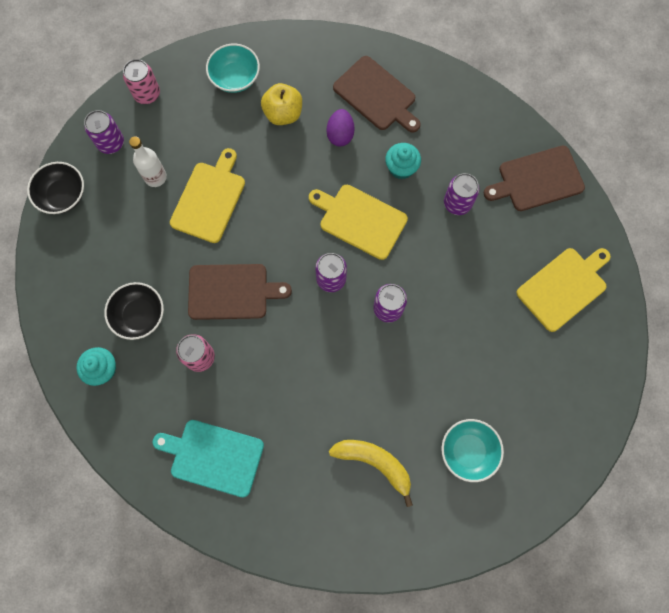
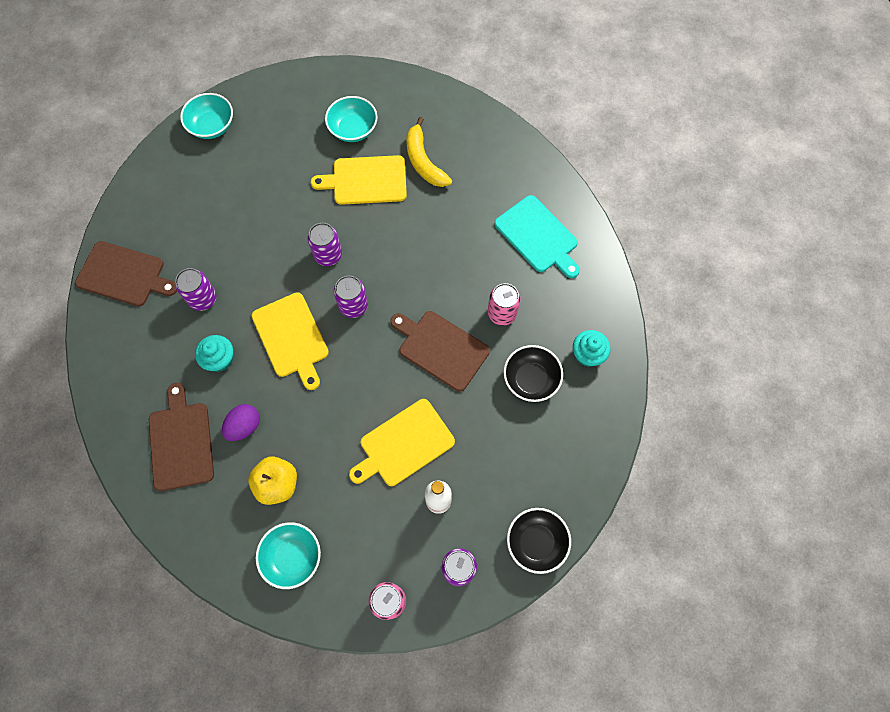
camera: 145 degrees left, 5 degrees down
(564, 287) = (186, 185): yellow cutting board -> yellow cutting board (366, 180)
(598, 360) = (212, 126): none -> turquoise bowl

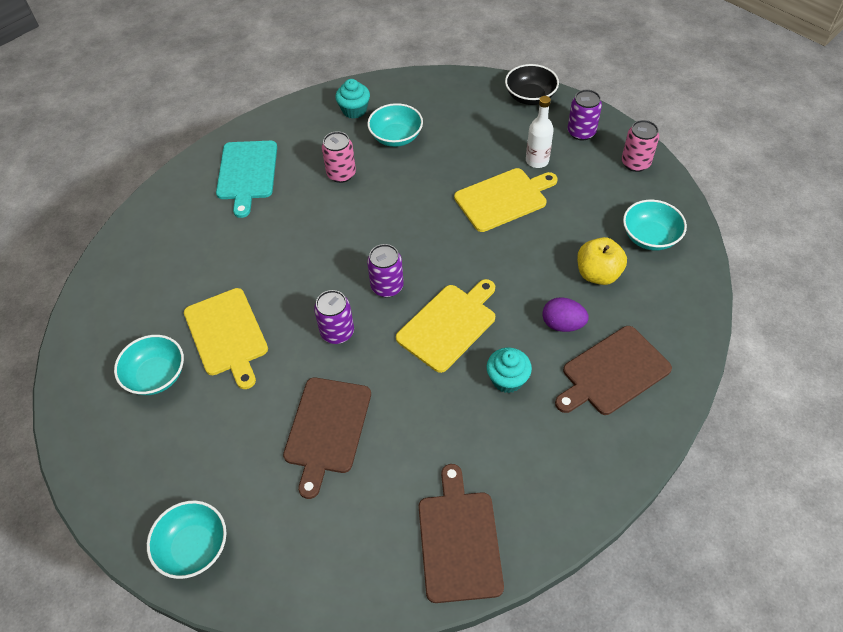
camera: 110 degrees left, 15 degrees down
(203, 299) = (447, 431): purple can -> none
(404, 444) = (503, 199): yellow cutting board -> yellow cutting board turned 60 degrees counterclockwise
(424, 161) = (184, 291): yellow banana -> none
(441, 348) = (398, 204): brown cutting board -> brown cutting board (326, 429)
(531, 379) = (396, 137): black bowl -> turquoise bowl
(538, 236) = (247, 173): turquoise cutting board -> turquoise cutting board turned 150 degrees clockwise

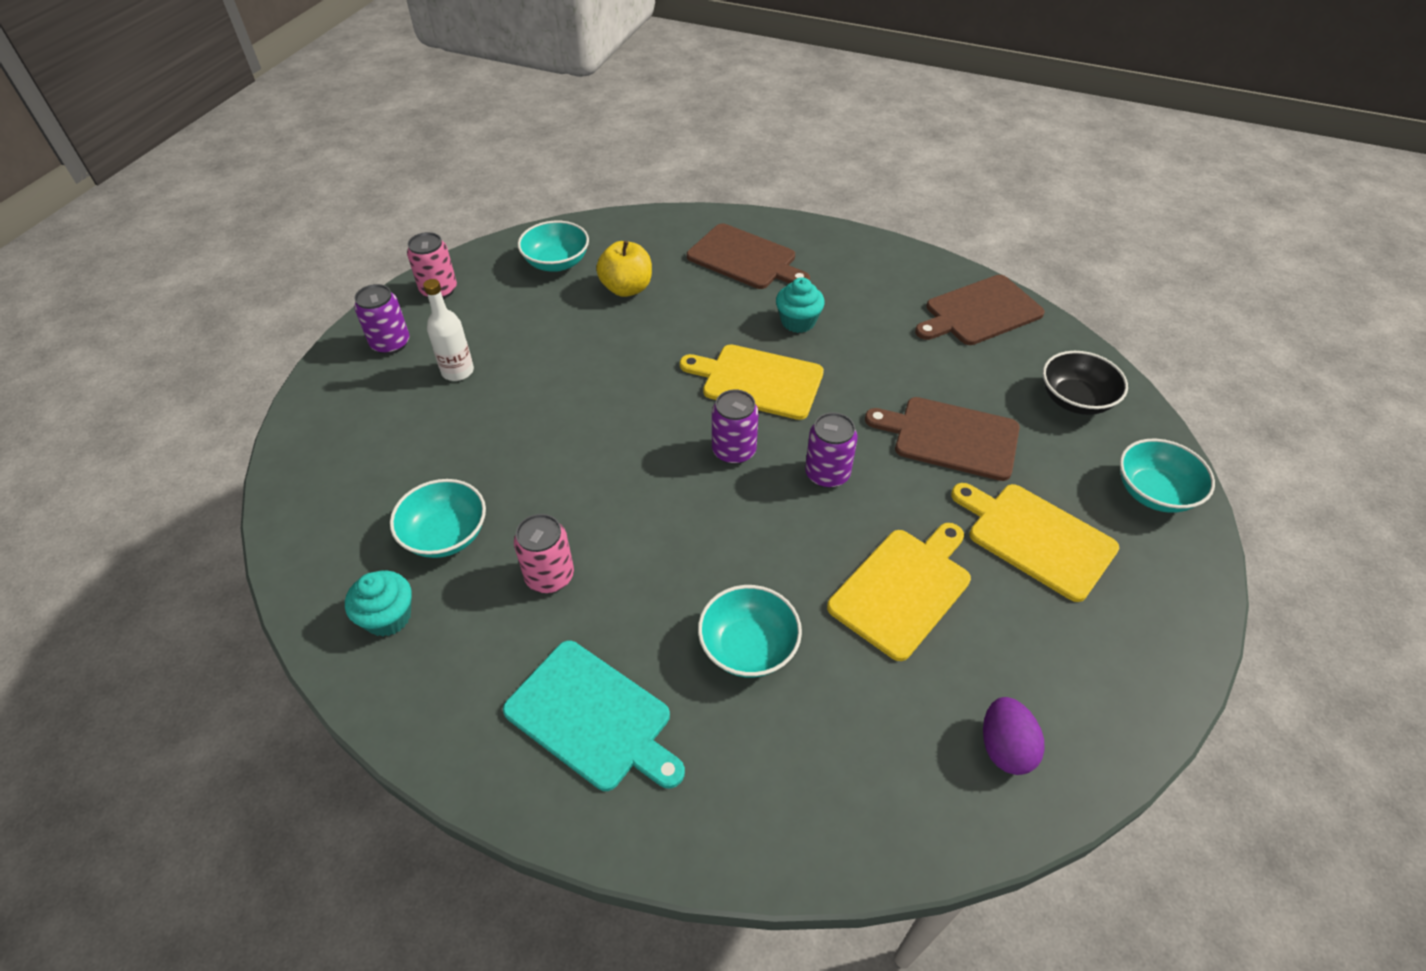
camera: 115 degrees left, 5 degrees down
(156, 376) = (1013, 641): turquoise bowl -> turquoise bowl (748, 647)
(247, 173) = (592, 718): turquoise cutting board -> turquoise cutting board turned 60 degrees clockwise
(326, 429) = (950, 437): brown cutting board -> brown cutting board turned 150 degrees counterclockwise
(503, 199) = (539, 385): yellow cutting board -> yellow cutting board (1036, 538)
(530, 97) = (320, 407): black bowl -> black bowl (1075, 400)
(562, 324) = (707, 299): purple egg -> purple egg (1005, 747)

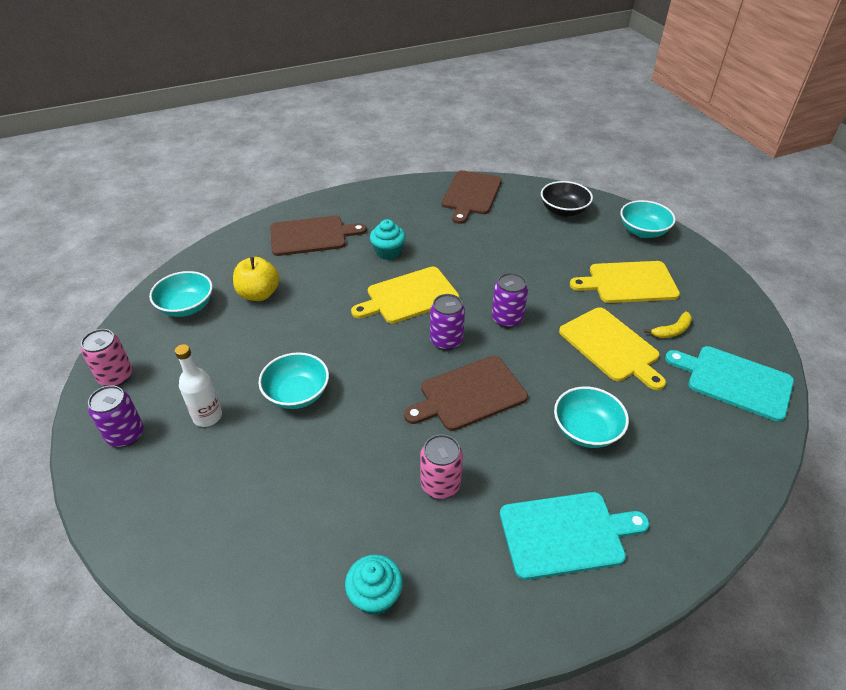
camera: 45 degrees left, 5 degrees down
(446, 535) = (343, 517): turquoise bowl -> turquoise bowl (297, 394)
(903, 589) = (611, 346): yellow cutting board -> yellow cutting board turned 150 degrees clockwise
(950, 437) = (537, 262): brown cutting board -> brown cutting board (469, 394)
(1005, 747) = (735, 381): purple egg -> turquoise cutting board
(1009, 631) = (672, 330): none -> yellow banana

